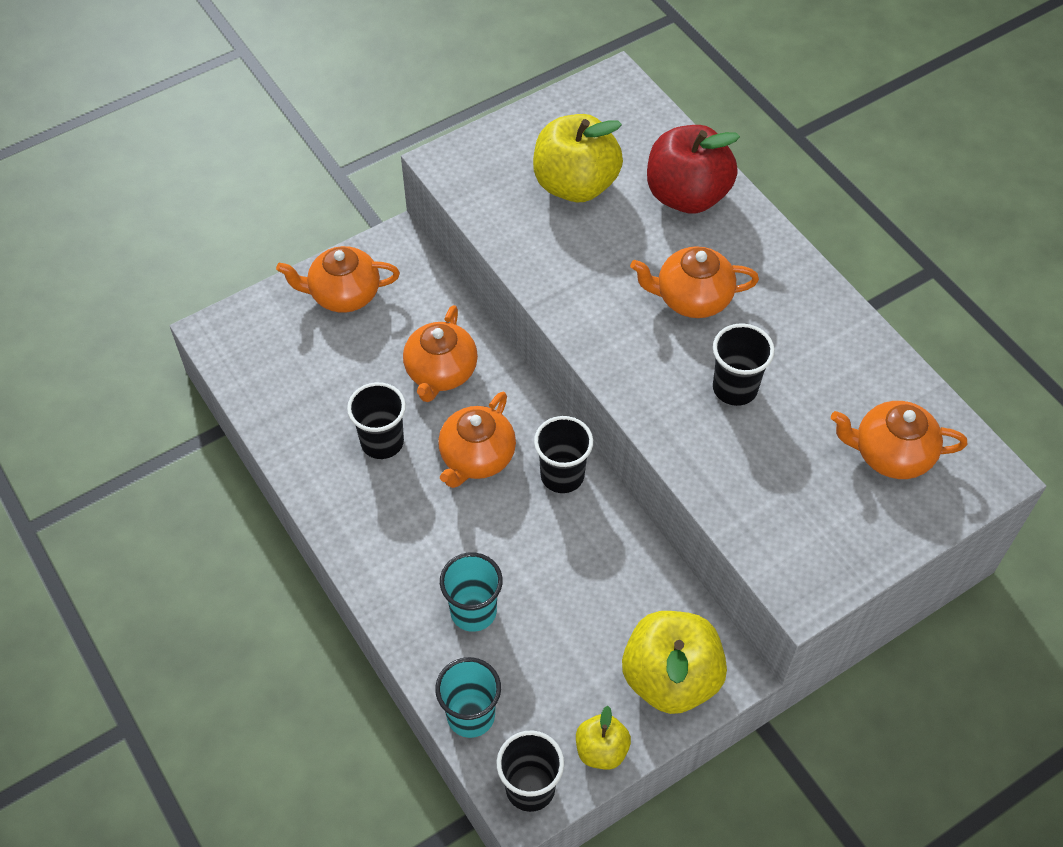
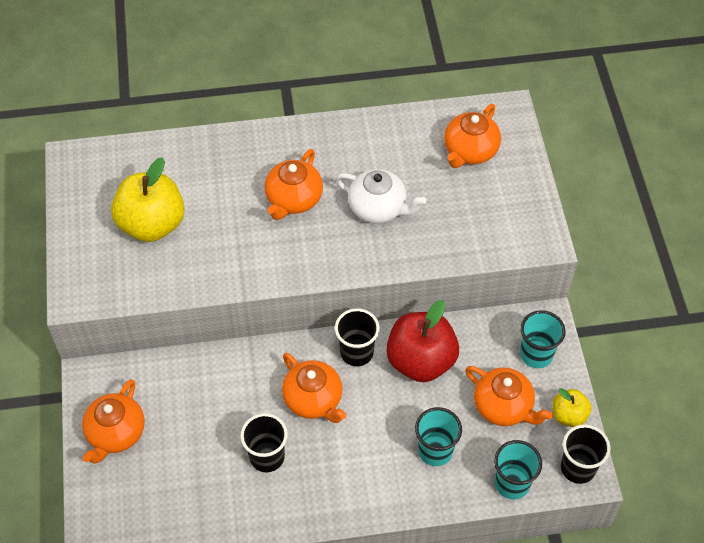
camera: 65 degrees left, 0 degrees up
(440, 372) = (228, 394): orange teapot -> orange teapot (503, 407)
(670, 678) = (536, 354): yellow apple -> turquoise cup
(687, 195) = (205, 163): red apple -> red apple (421, 361)
(735, 388) = (378, 208): black cup -> white teapot

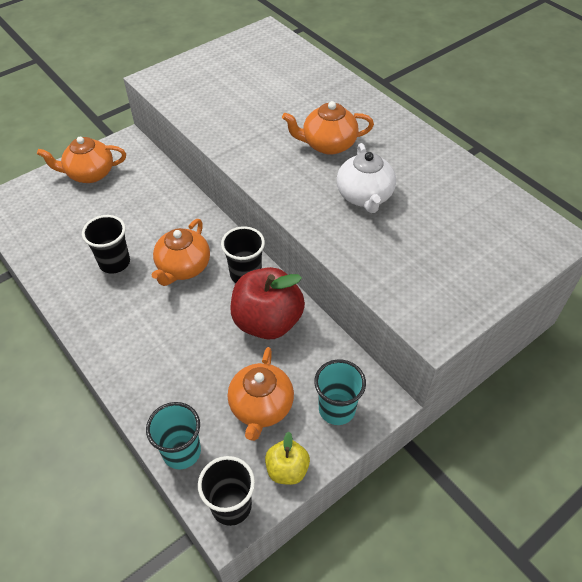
camera: 60 degrees right, 5 degrees down
(152, 224) = (242, 86): yellow apple -> none
(435, 451) = (182, 373): turquoise cup -> none
(470, 151) = (483, 230): orange teapot -> none

